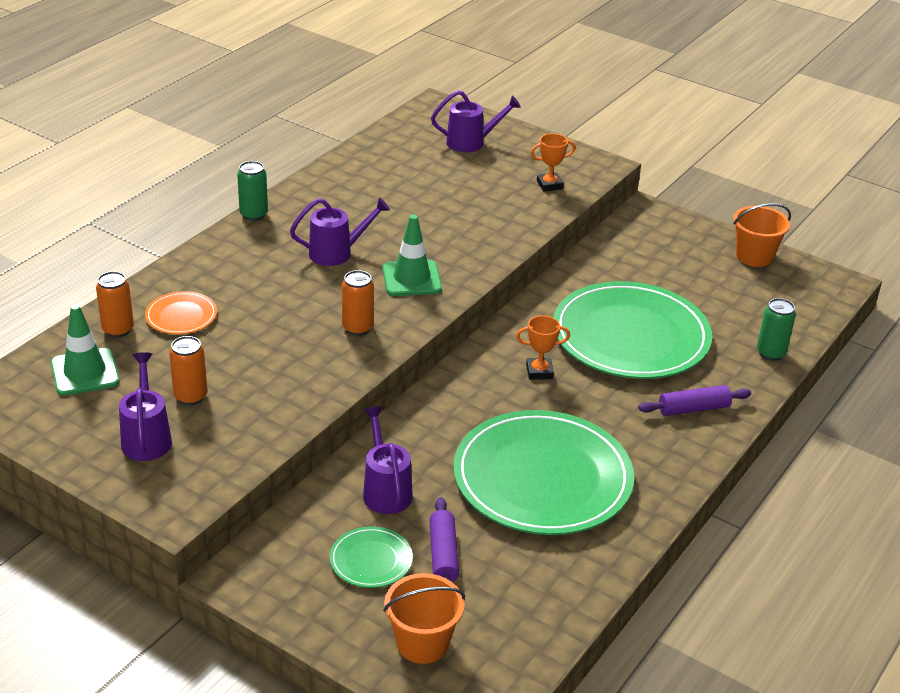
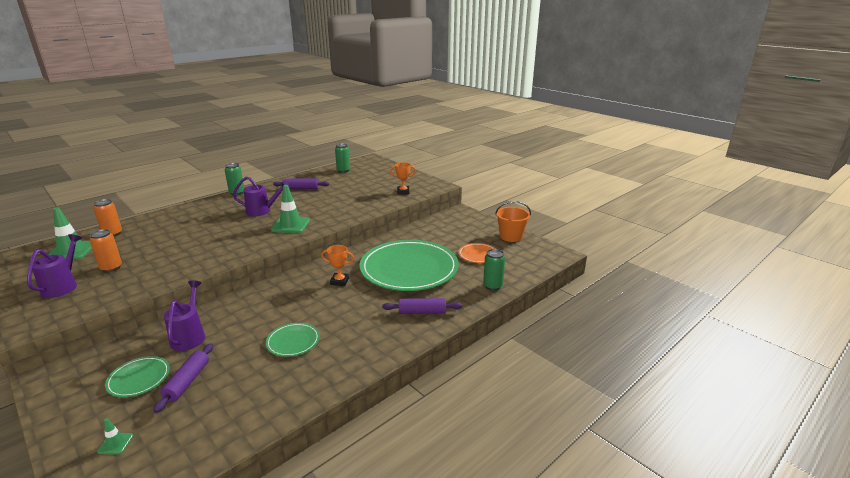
camera: 15 degrees right, 10 degrees down
(181, 316) = (151, 231): orange plate -> orange plate (478, 255)
(357, 328) = (238, 244): orange can -> none
(364, 193) = (301, 188): none -> purple rolling pin
(407, 141) = (343, 171): none -> green can
(422, 643) = (115, 443): orange bucket -> green traffic cone
(471, 143) = (375, 173): purple watering can -> none
(542, 478) = (293, 341): green plate -> green plate, size x0.43

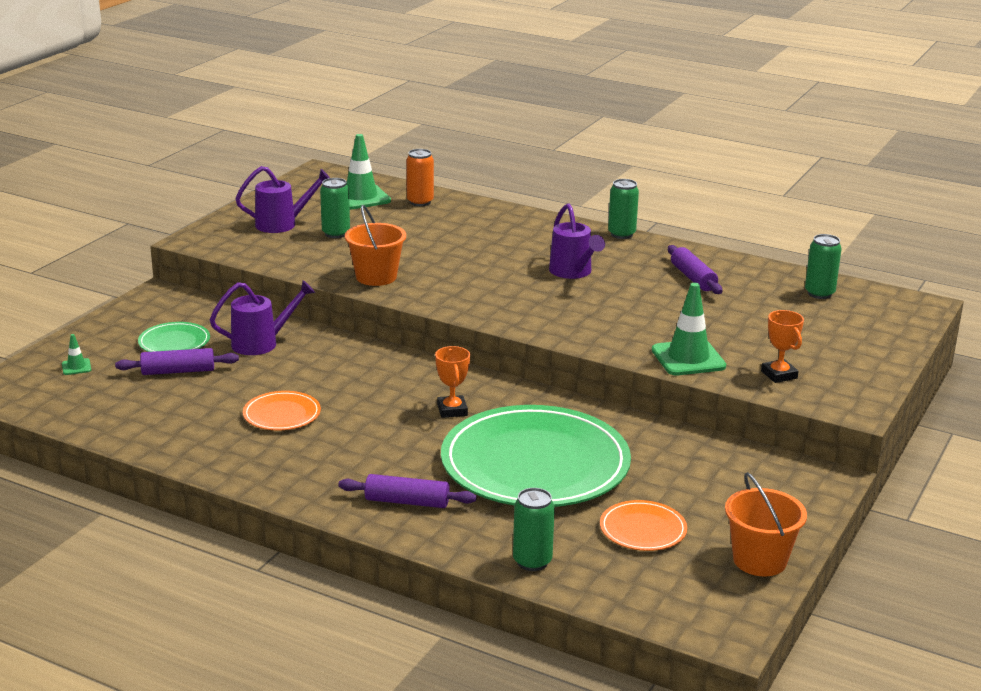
camera: 70 degrees right, 0 degrees up
(111, 268) = (336, 233): orange can -> green can
(193, 264) = (376, 277): none -> orange bucket
(290, 225) = (542, 307): green traffic cone -> green traffic cone (688, 358)
(293, 341) = (282, 414): green plate -> orange plate
(422, 312) = (407, 502): purple rolling pin -> purple rolling pin turned 60 degrees counterclockwise

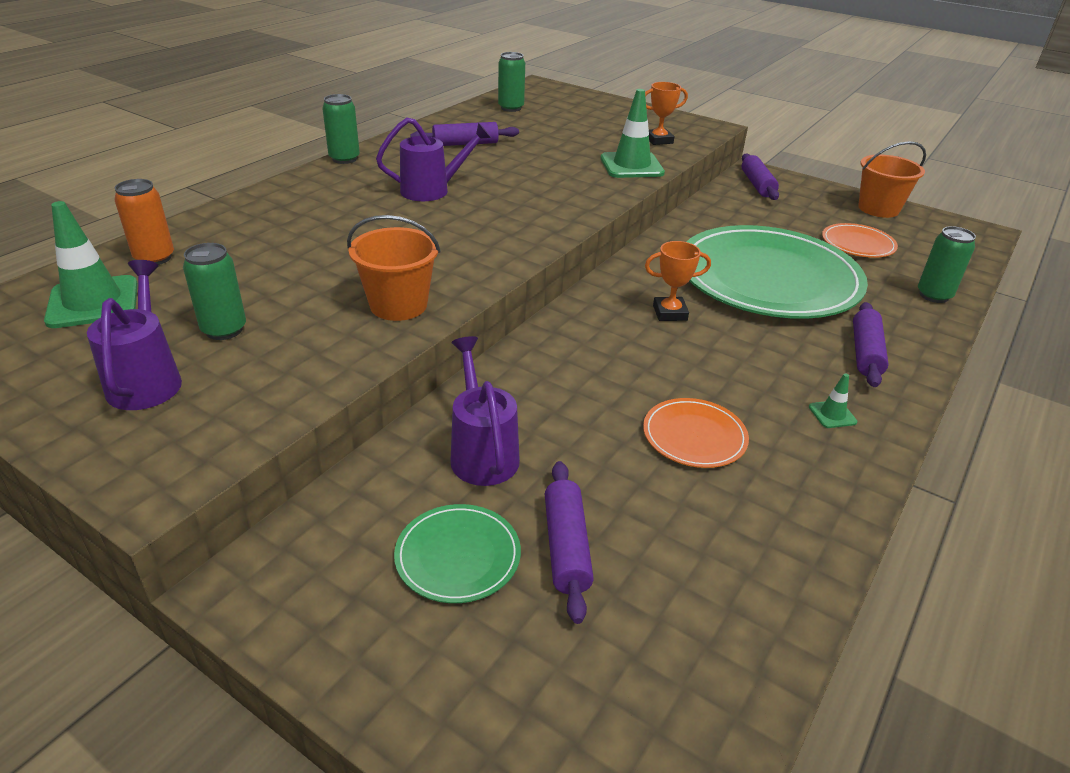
camera: 85 degrees left, 10 degrees up
(76, 367) = (539, 705): green traffic cone -> green traffic cone (832, 414)
(782, 476) = (757, 185): none -> purple rolling pin

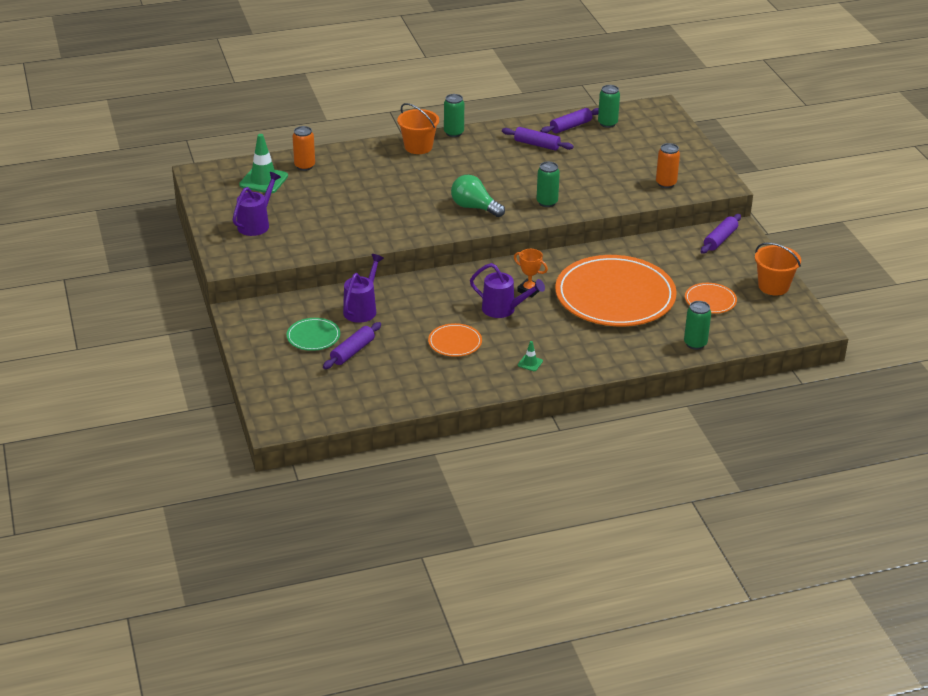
camera: 40 degrees right, 0 degrees up
(224, 330) = (301, 214): green can -> green can (547, 202)
(398, 305) = (381, 231): orange bucket -> orange bucket (418, 147)
(432, 190) = (474, 172): purple watering can -> purple watering can (503, 309)
(491, 228) = (474, 207): none -> green light bulb
(631, 166) = (615, 196): green traffic cone -> none
(659, 140) = (666, 183): orange trophy -> orange can
(768, 278) = (615, 296): green plate -> orange plate
(865, 353) = (597, 350): purple rolling pin -> purple rolling pin (570, 126)

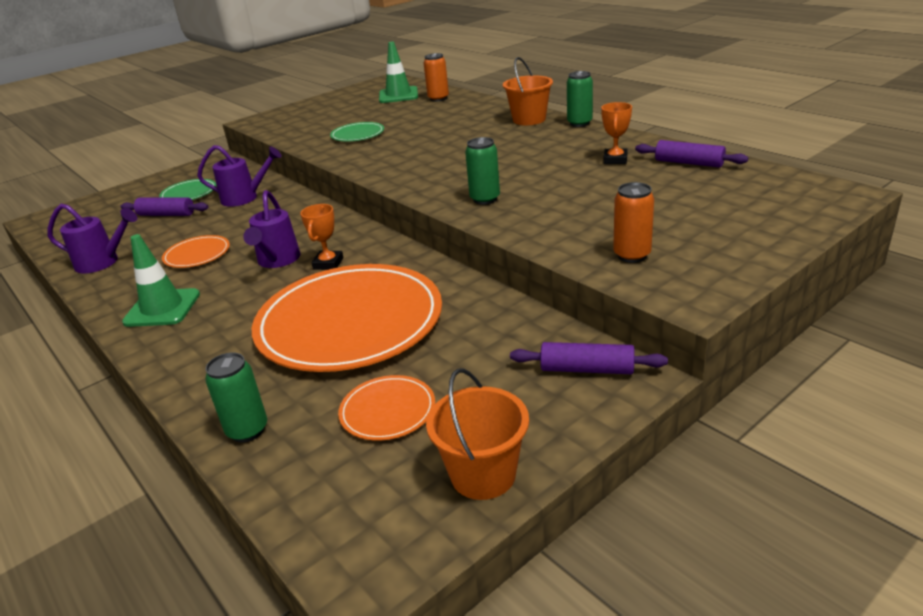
camera: 70 degrees right, 5 degrees down
(256, 224) = (324, 112): purple watering can -> purple watering can (103, 262)
(349, 220) = (357, 134): none -> green plate
(474, 207) = (433, 170): green light bulb -> none
(530, 363) = (162, 308): green traffic cone -> green traffic cone, size x2.18
(537, 144) = (615, 160): purple rolling pin -> orange trophy
(607, 123) = (735, 178): green can -> none

